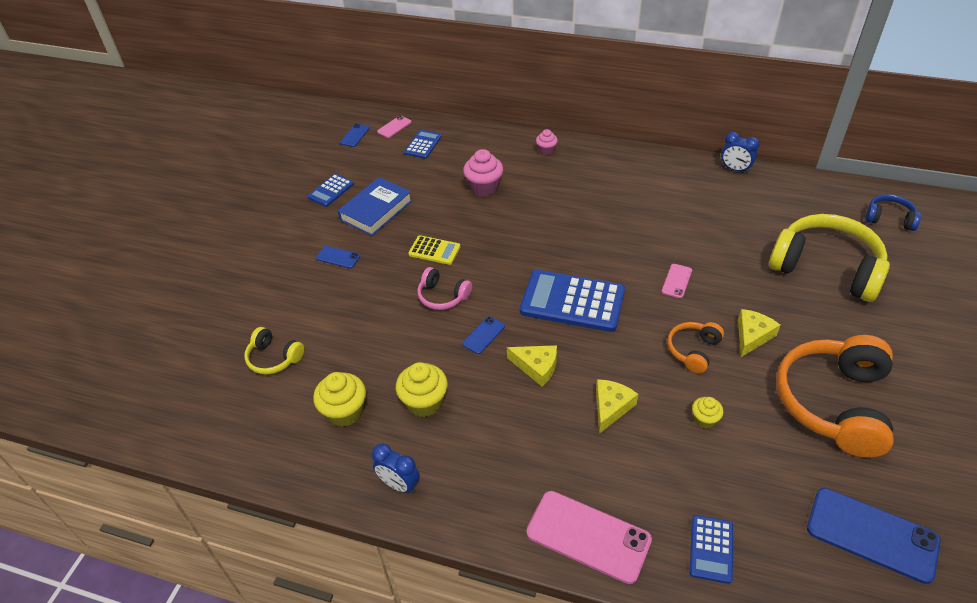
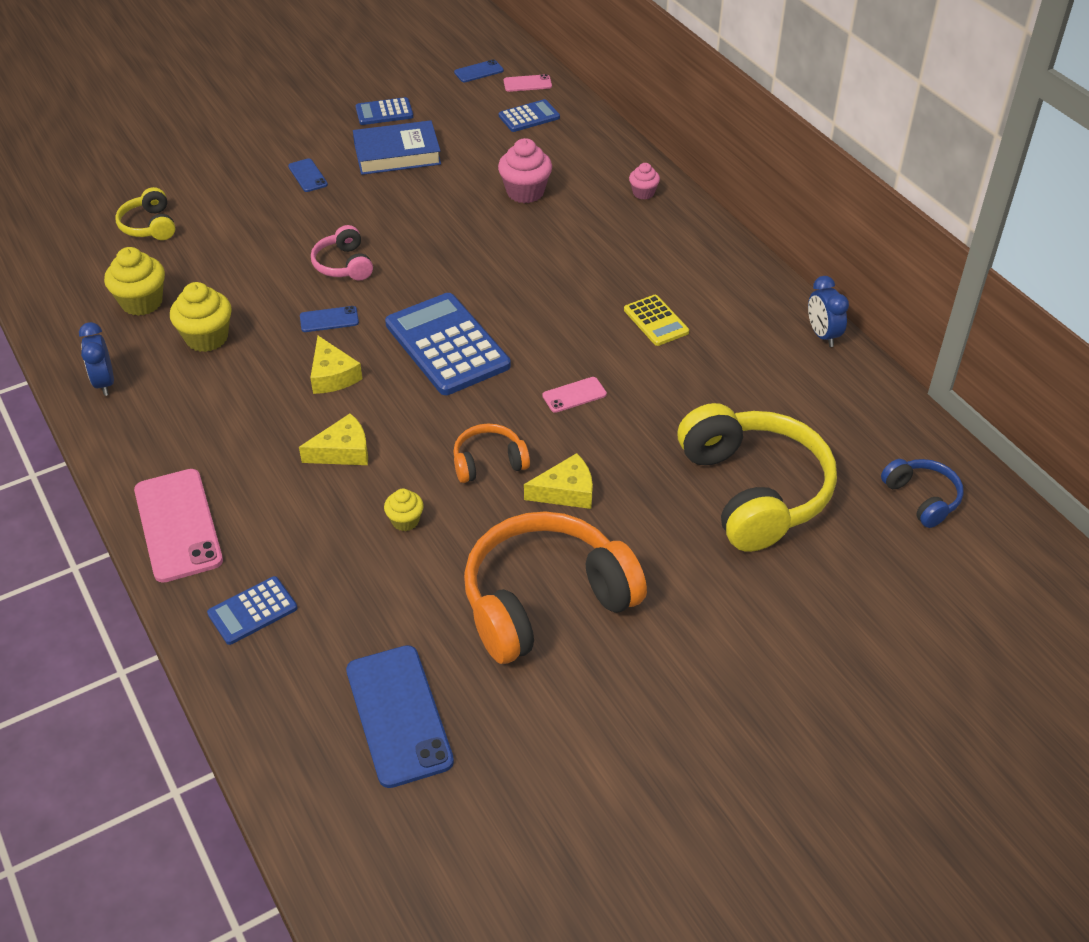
camera: 40 degrees right, 0 degrees up
(434, 250) = (394, 221): yellow calculator -> yellow calculator (656, 321)

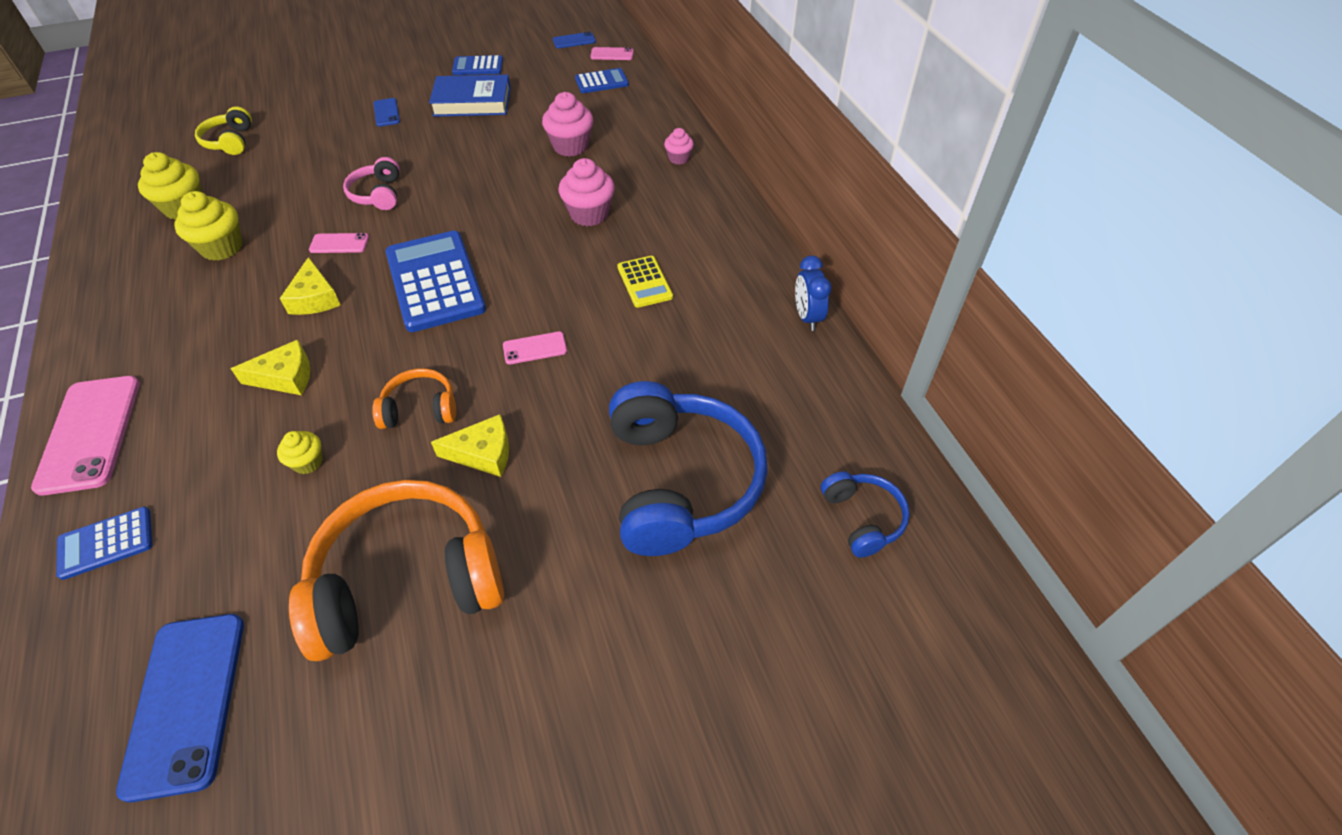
camera: 10 degrees right, 5 degrees up
(104, 383) = (109, 279): blue clock -> none
(329, 319) = (339, 243): blue phone -> pink phone
(574, 261) = (589, 214): none -> pink cupcake
(754, 491) = (680, 482): yellow headphones -> blue headphones

